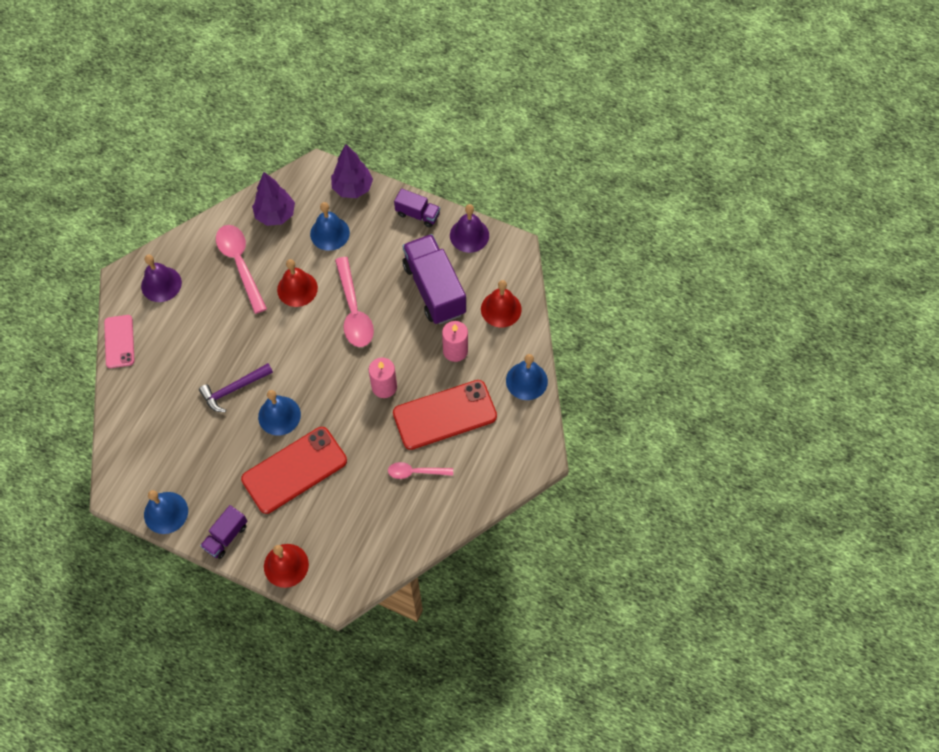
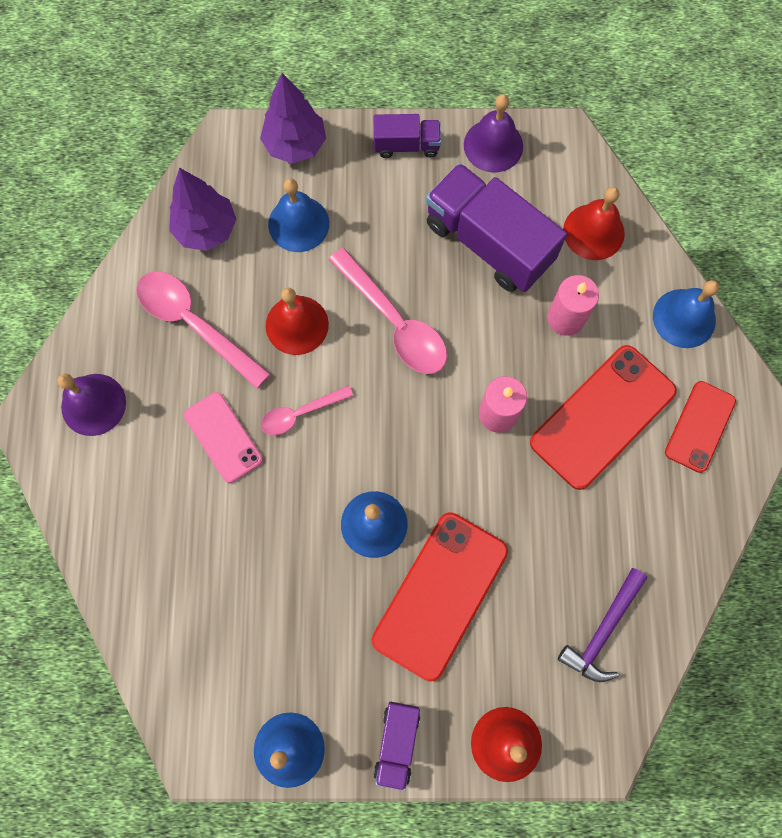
camera: 25 degrees left, 10 degrees up
(119, 341) = (77, 519): pink phone -> pink phone (223, 437)
(234, 389) = (287, 515): purple hammer -> purple hammer (603, 631)
(415, 472) = (609, 518): pink spoon -> pink spoon (300, 413)
(499, 445) = (699, 426): none -> red phone

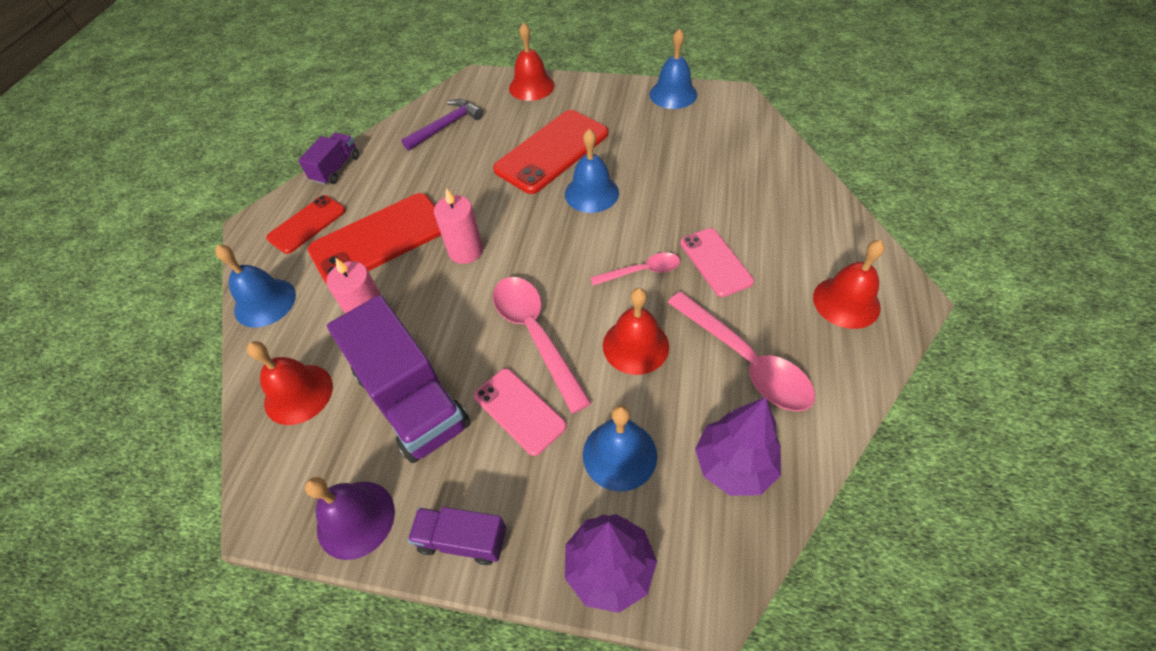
camera: 165 degrees left, 20 degrees down
(93, 404) = (846, 302): purple bell -> red bell
(390, 247) = (519, 411): none -> pink phone
(397, 743) = (601, 91): purple truck -> purple truck (336, 168)

